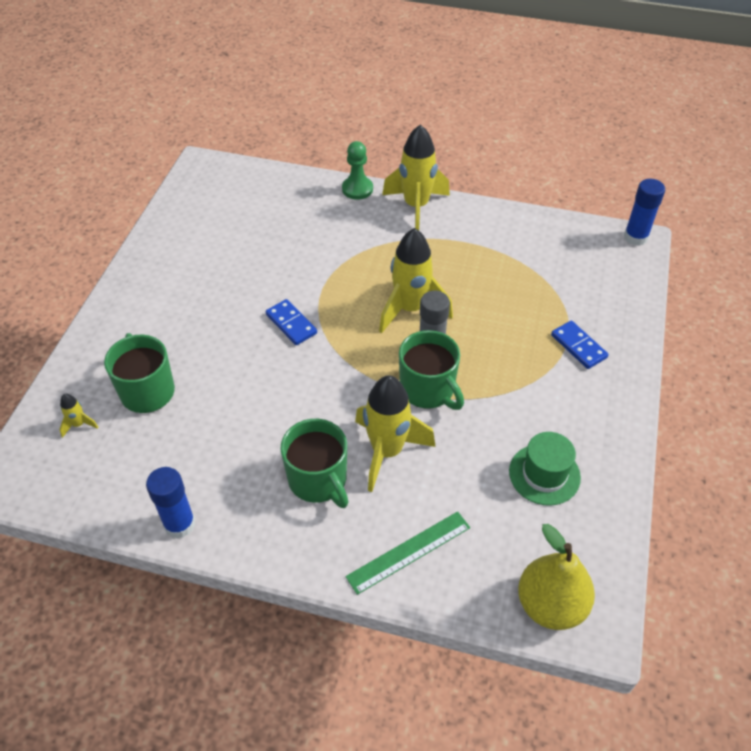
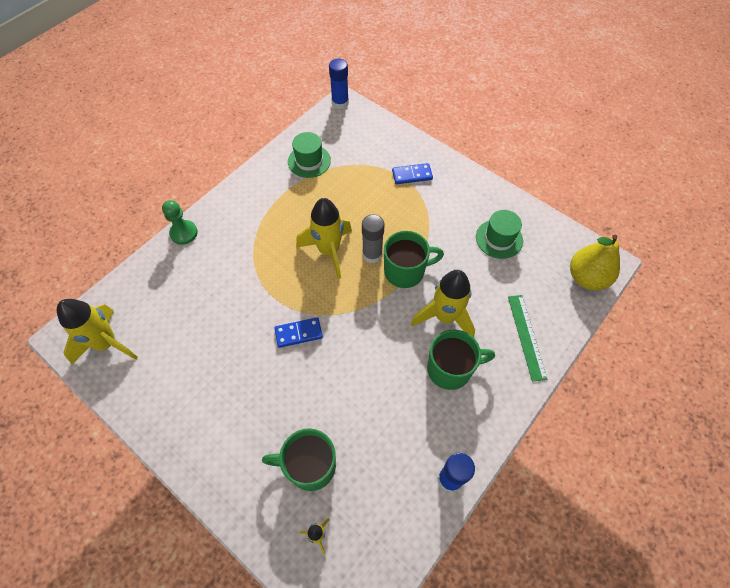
camera: 65 degrees left, 10 degrees up
(416, 207) = (230, 204): yellow rocket -> yellow rocket (107, 343)
(523, 244) = (309, 161): none -> green hat

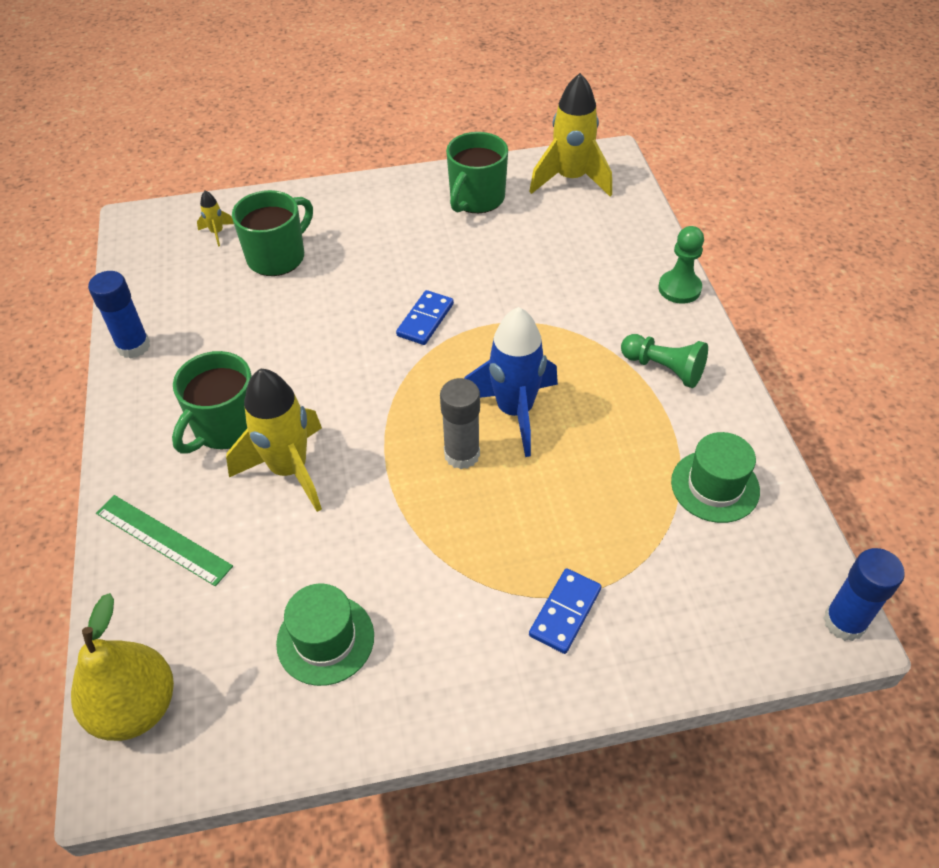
camera: 130 degrees right, 10 degrees down
(251, 210) = (664, 369): none -> green pawn
(329, 251) = (514, 411): yellow rocket -> blue rocket
(405, 271) = (398, 474): green mug -> green mug (476, 199)

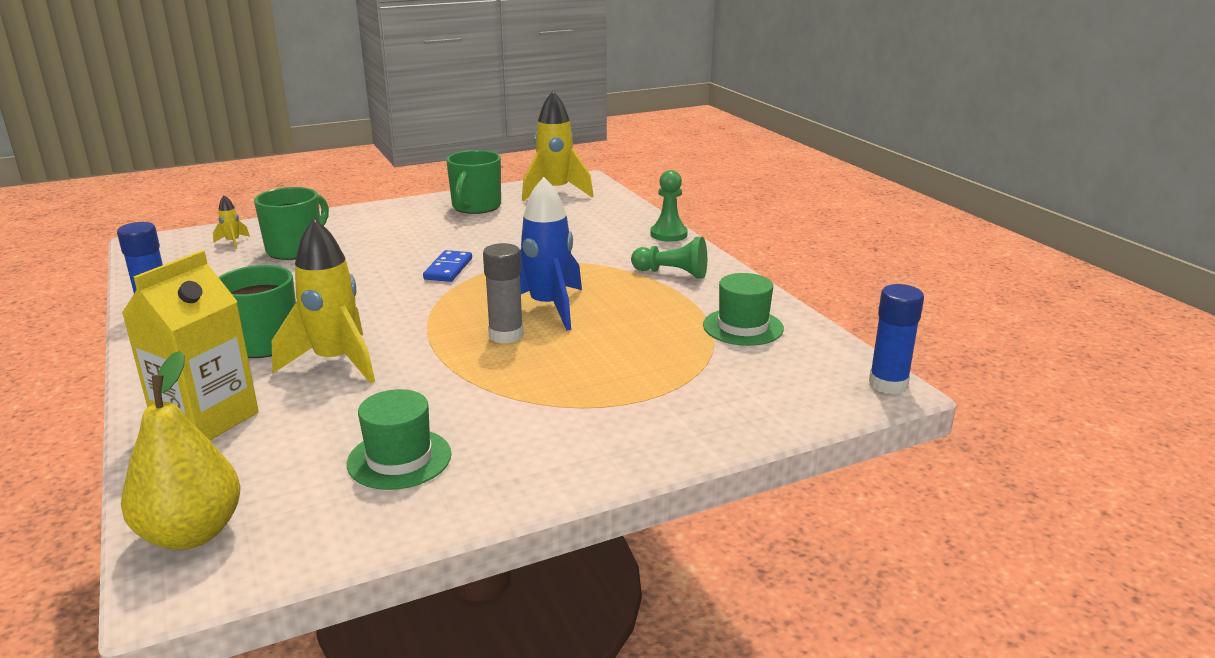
camera: 15 degrees left, 25 degrees down
(163, 539) = (206, 419): green ruler -> yellow carton
(565, 612) = (636, 411): blue domino -> none

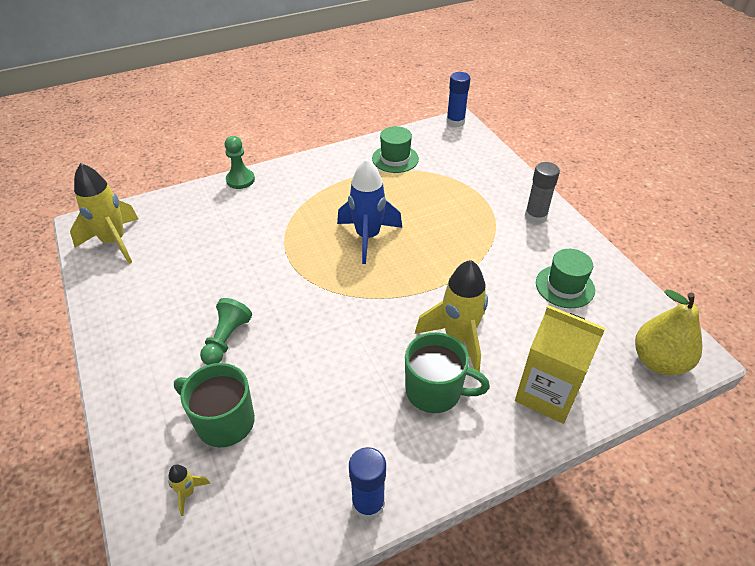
camera: 90 degrees left, 20 degrees up
(448, 269) = (291, 297): blue domino -> none
(476, 207) = (137, 294): green mug -> none
(506, 335) = (411, 254): grey glue stick -> grey glue stick (535, 216)
(672, 273) = (314, 181): green pawn -> green pawn (226, 339)

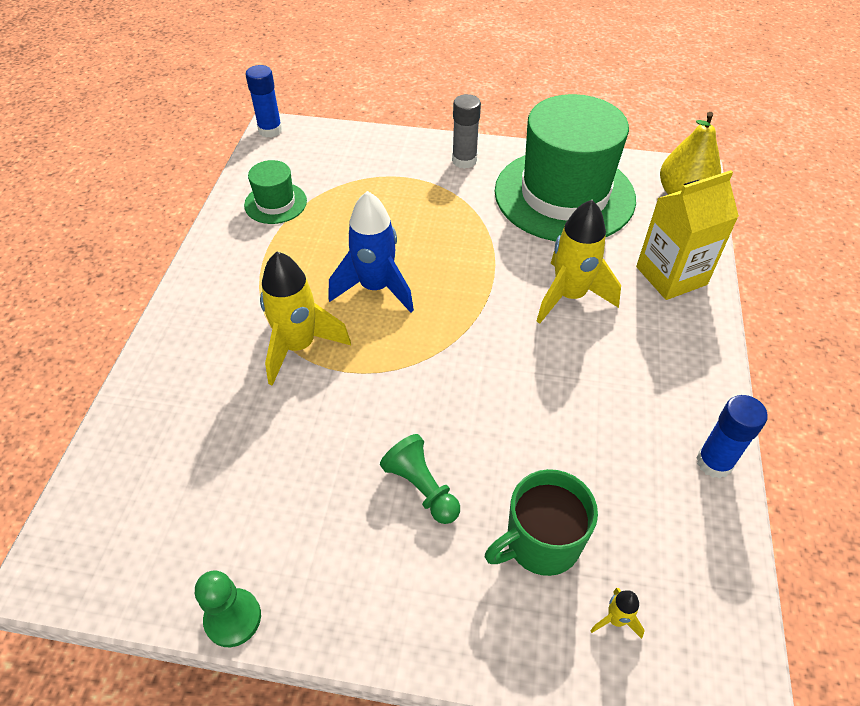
camera: 55 degrees left, 5 degrees up
(114, 242) = (127, 546): yellow rocket -> yellow rocket (299, 346)
(240, 180) = (154, 351): green pawn -> green pawn (233, 618)
(435, 391) = (619, 346): green mug -> none
(565, 286) = (564, 195): green hat -> green hat, size x2.28

